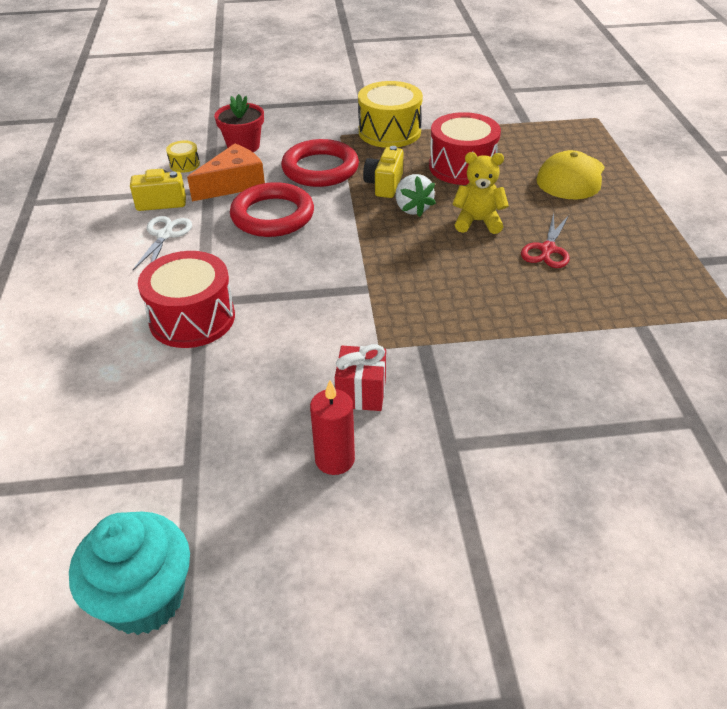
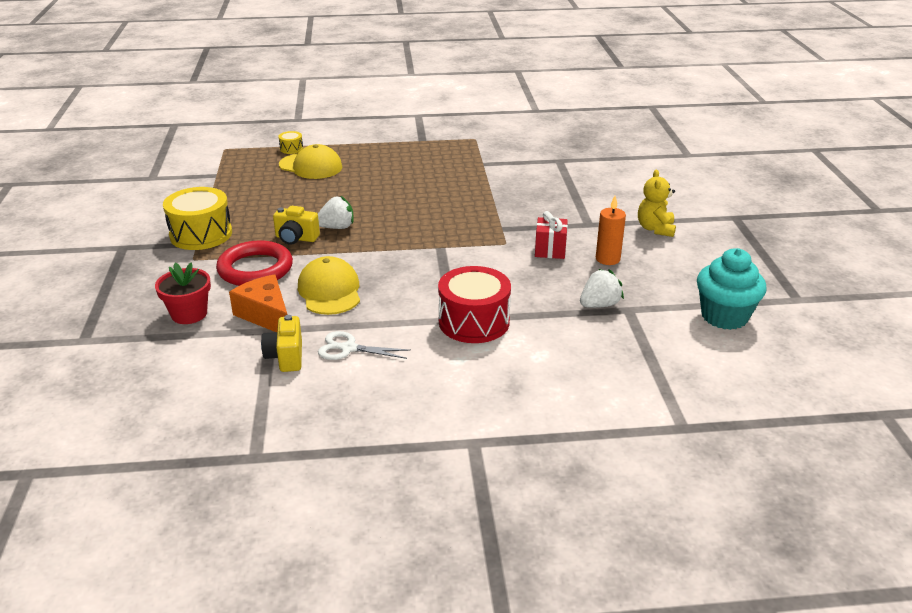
camera: 90 degrees left, 10 degrees down
(184, 164) = (212, 349): yellow drum -> yellow drum (291, 149)
(207, 438) = (599, 305): none -> white strawberry
(272, 215) = (329, 291): red ring -> yellow cap
(335, 459) = (607, 259): red candle -> orange candle
(462, 167) = (279, 205): red drum -> none
(478, 222) = (362, 203): yellow teddy bear -> yellow teddy bear (655, 229)
(547, 250) = (403, 182): red scissors -> none

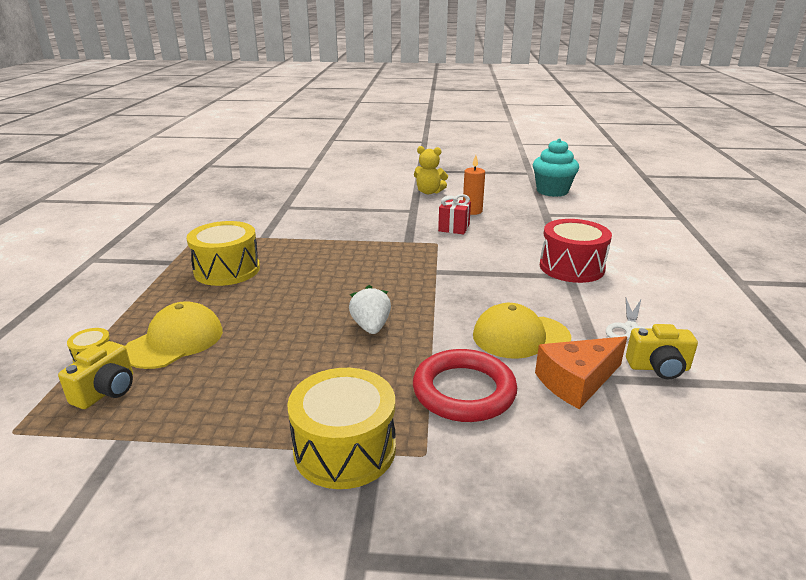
camera: 80 degrees left, 5 degrees down
(189, 314) = (582, 451): red flower pot -> none
(296, 238) = (389, 357): yellow camera -> yellow camera (106, 391)
(415, 161) = (227, 270): none -> yellow drum
(599, 305) = (540, 221): white strawberry -> none

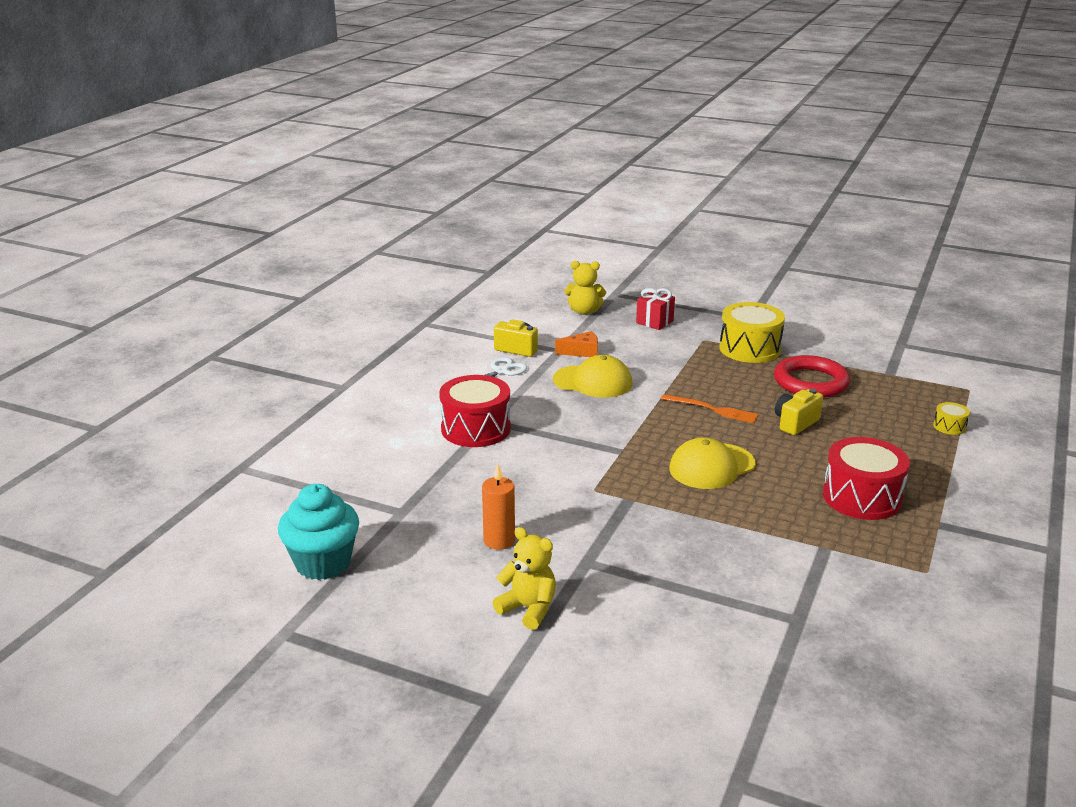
camera: 160 degrees left, 0 degrees up
(106, 391) = (920, 401): yellow camera -> yellow camera (795, 423)
(175, 341) = (885, 427): yellow cap -> yellow cap (711, 466)
(227, 270) = (862, 497): yellow drum -> red drum
(371, 327) = (712, 409): white strawberry -> orange fork
(454, 228) = (553, 511): red gift -> red gift (654, 322)
(464, 391) = (662, 360): red ring -> red ring (810, 382)
(577, 382) = (582, 352): orange cheese -> orange cheese, size x0.65
(671, 487) = (584, 311): none -> yellow teddy bear

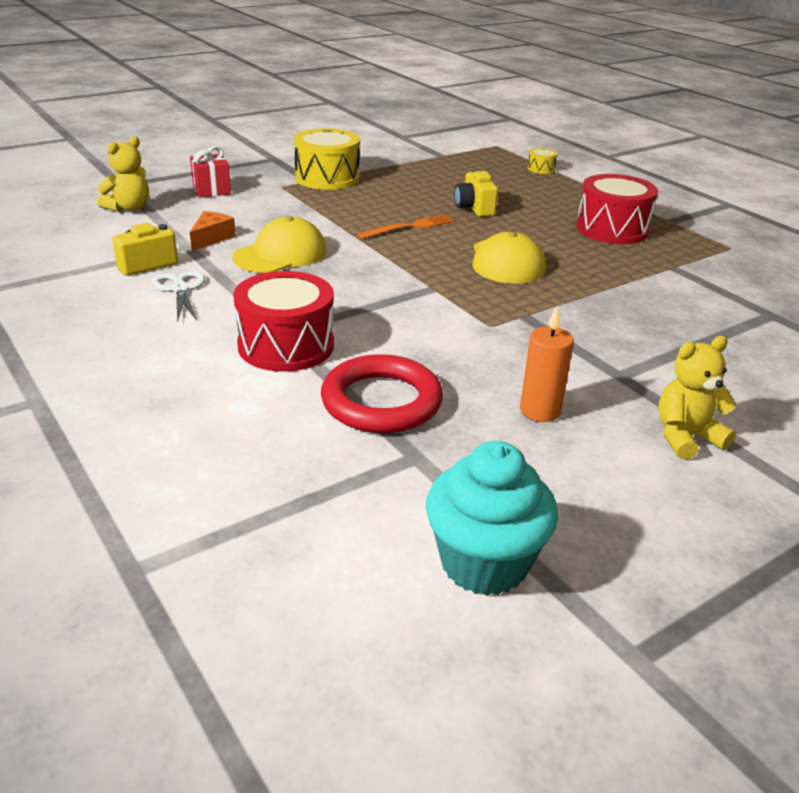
camera: 60 degrees left, 5 degrees up
(810, 382) = (416, 180): red ring -> red ring (381, 401)

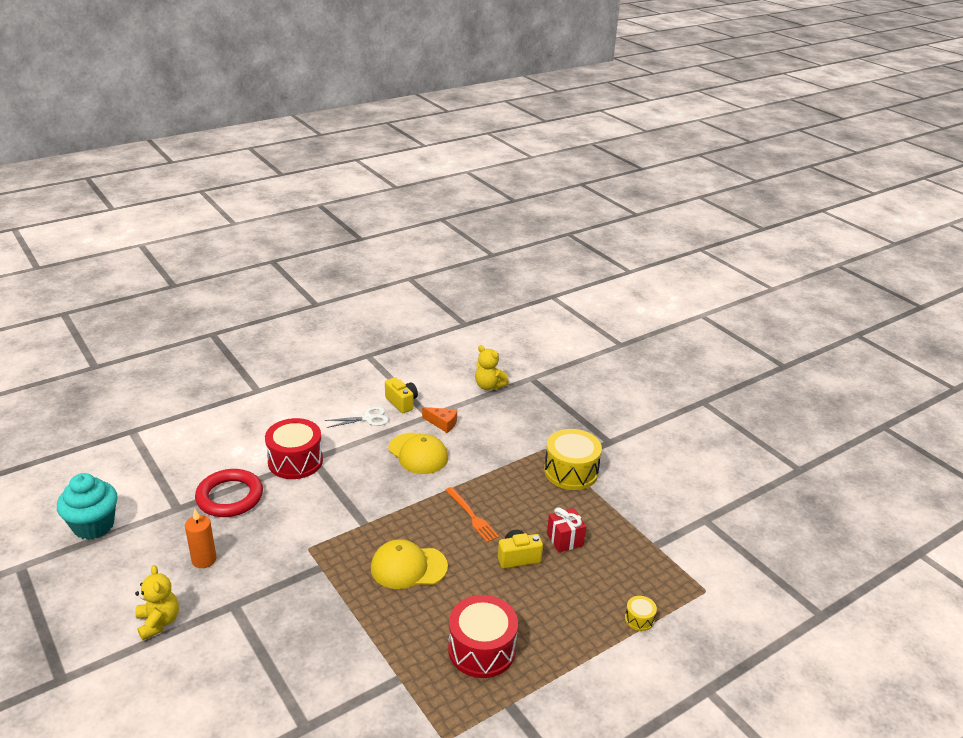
camera: 90 degrees right, 0 degrees up
(211, 190) = (529, 416): red gift -> red gift (565, 540)

